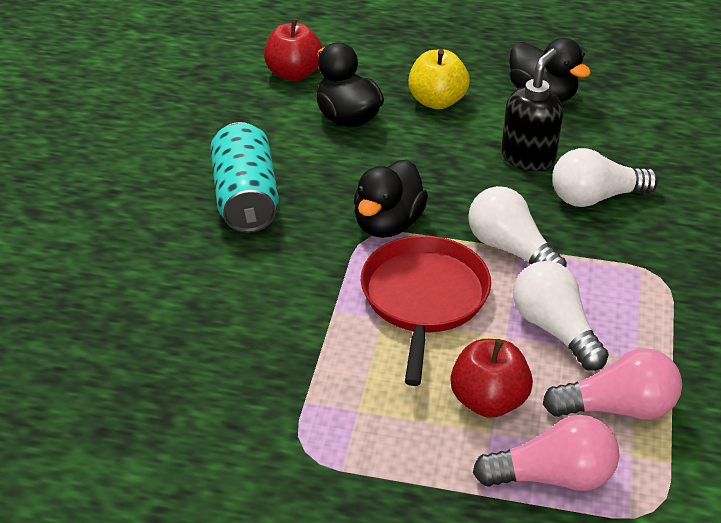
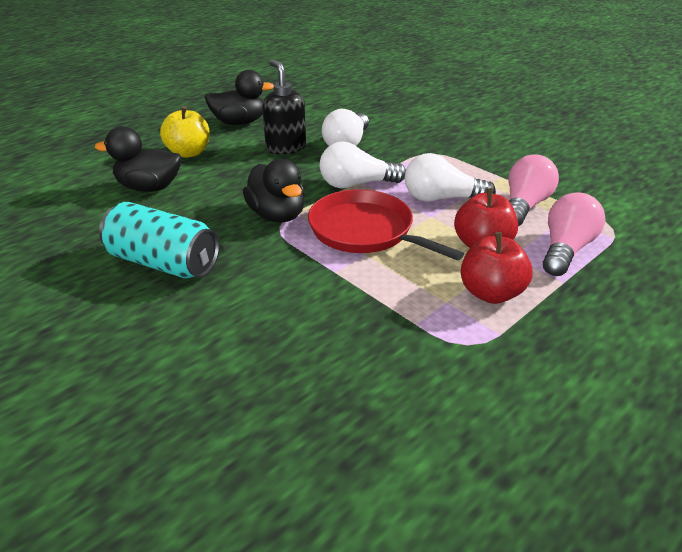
camera: 55 degrees left, 5 degrees down
(294, 73) = (66, 188): red apple -> red apple (491, 293)

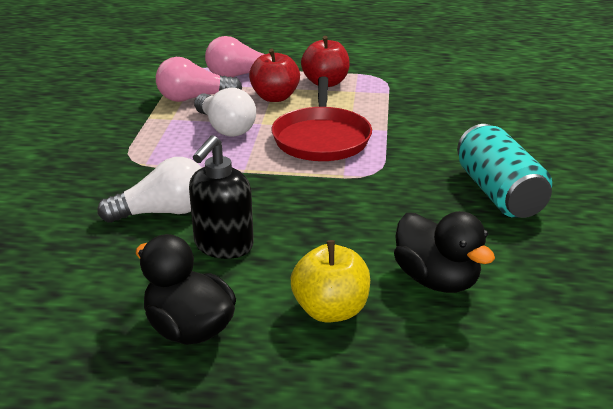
camera: 130 degrees left, 5 degrees down
(277, 215) = (360, 181): black duck -> none
(356, 184) = (252, 170): white light bulb -> none

